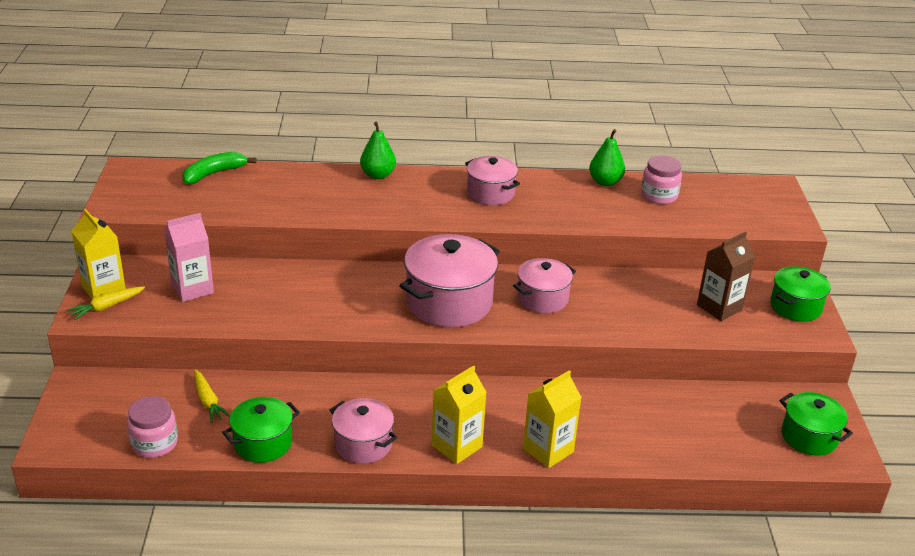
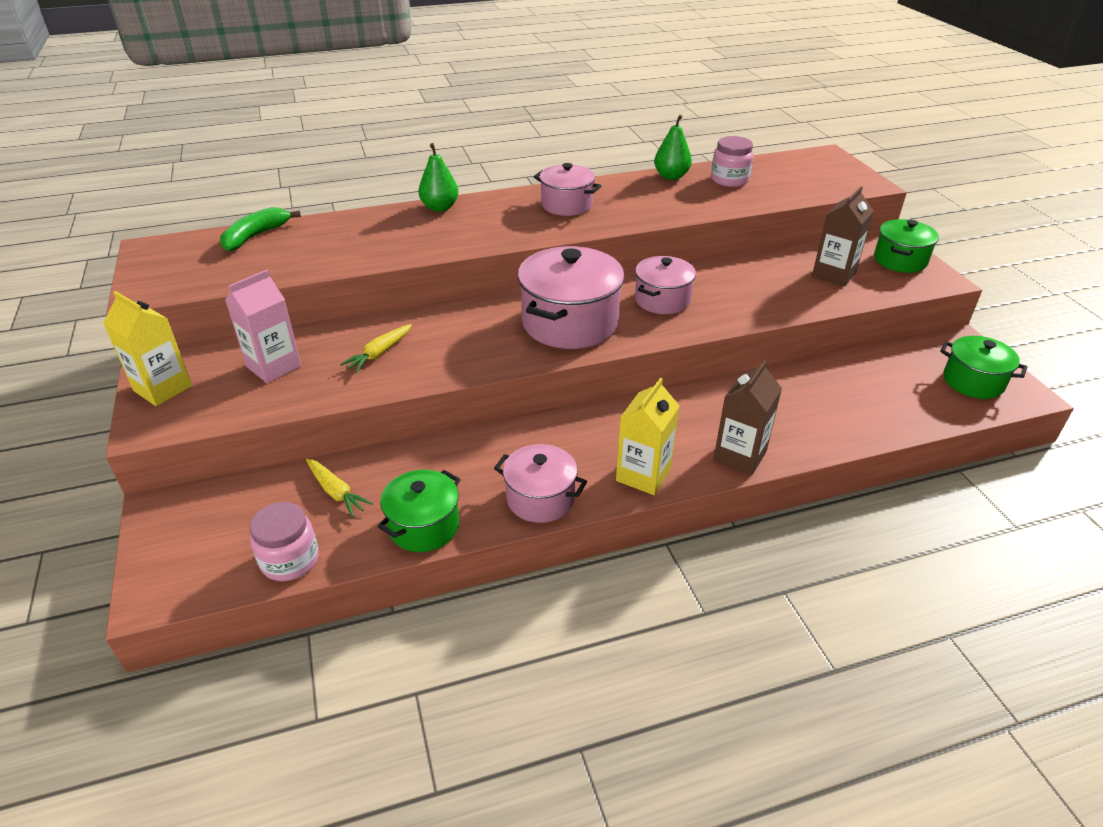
camera: 15 degrees left, 5 degrees up
(107, 307) = (174, 408): yellow carrot -> yellow carrot (379, 353)
(548, 450) = (740, 456): yellow carton -> brown carton

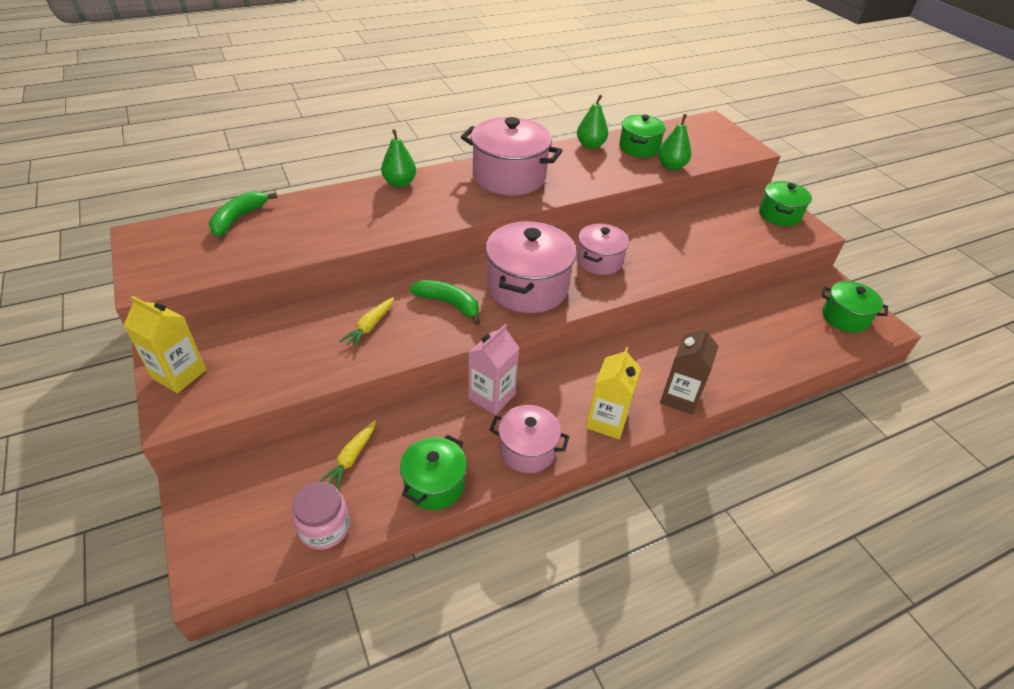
camera: 10 degrees left, 5 degrees up
(273, 366) = (277, 345): pink carton -> pink carton (492, 396)
(336, 492) = (351, 458): yellow carrot -> yellow carrot turned 75 degrees clockwise
(474, 335) = (449, 304): none -> green banana
(566, 205) = (509, 177): pink pot -> pink pot, size x1.66
(729, 180) = (639, 148): pink jar -> green pot
(764, 199) = (671, 166): none -> green pear
(833, 274) = (731, 230): brown carton -> none

